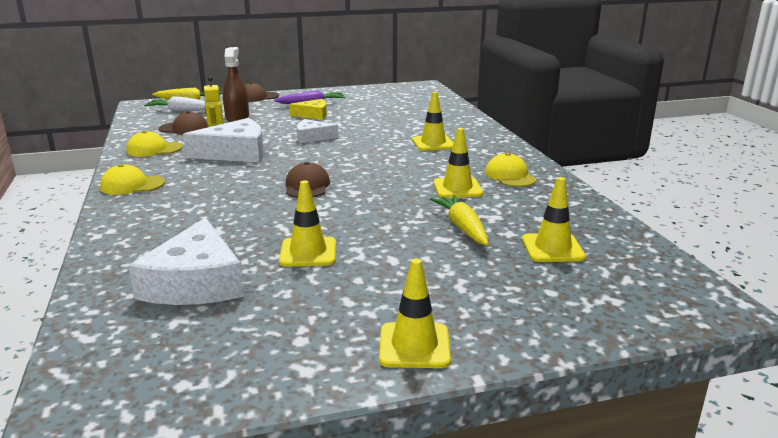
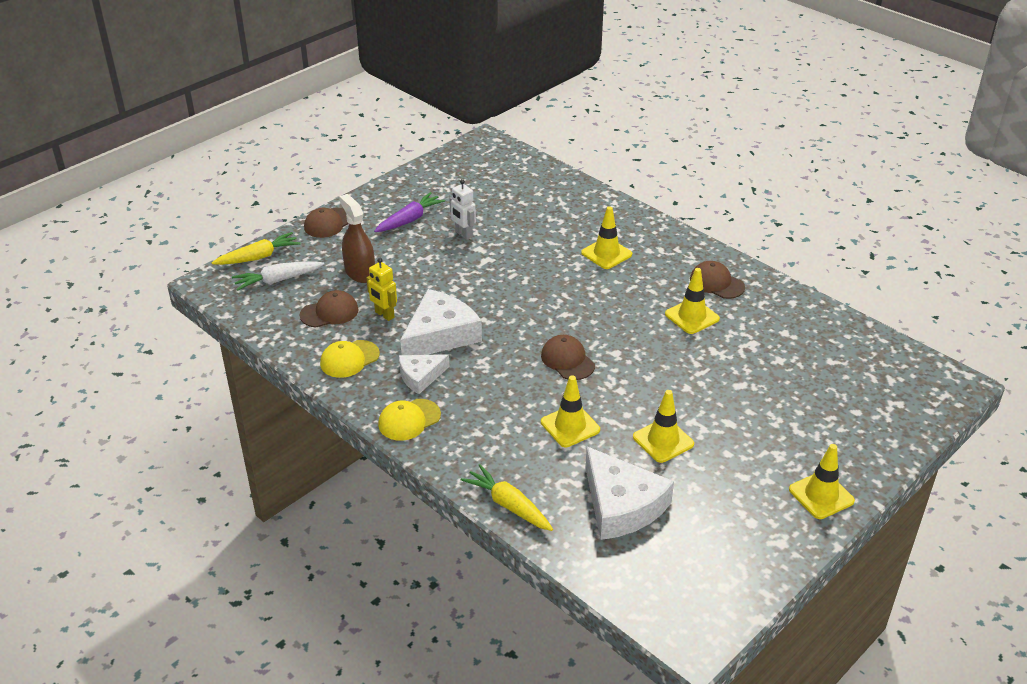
camera: 30 degrees left, 15 degrees up
(312, 137) = (483, 282): white cheese -> white cheese (420, 376)
(313, 115) = (436, 240): yellow cheese -> none
(337, 116) = (463, 234): none -> white robot
(462, 227) = (742, 366): yellow carrot -> yellow carrot (508, 505)
(510, 176) = (716, 283): yellow cap -> brown cap
(552, 248) = (822, 365): yellow traffic cone -> yellow traffic cone (570, 426)

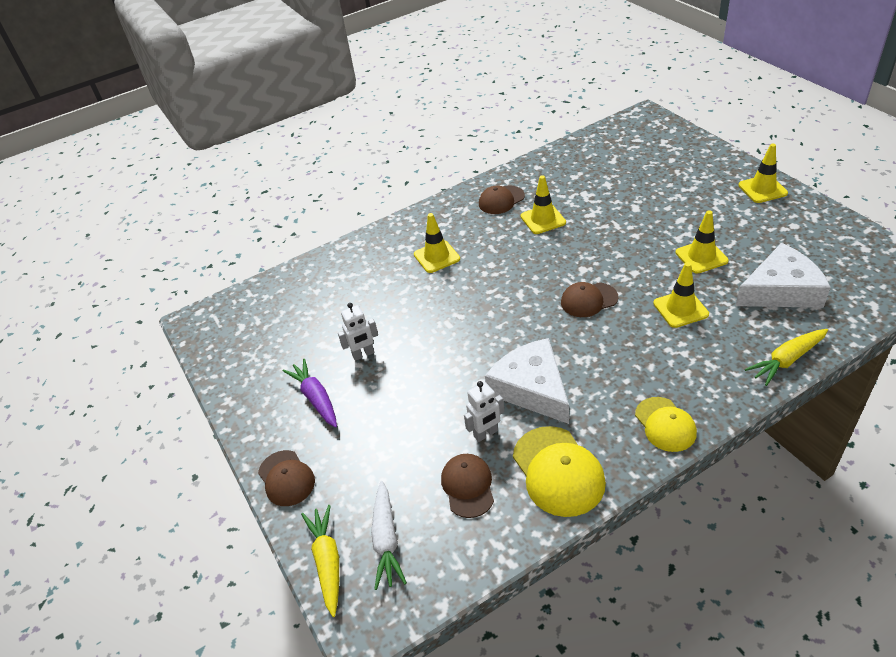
camera: 70 degrees left, 5 degrees up
(349, 359) = (558, 471): yellow cap -> yellow cap, size x1.52
(360, 272) = (399, 452): brown spray bottle -> none
(384, 315) = (486, 434): yellow robot -> white robot
(420, 376) = (597, 410): white cheese -> none

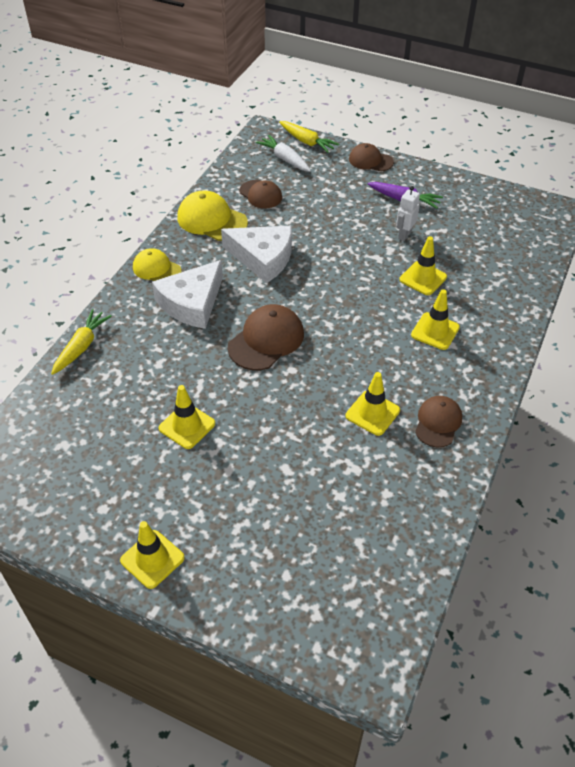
camera: 140 degrees right, 5 degrees up
(486, 434) = (272, 222): white robot -> none
(589, 300) = (266, 340): brown cap -> brown cap, size x1.52
(680, 309) = (183, 361): yellow traffic cone -> yellow traffic cone (423, 278)
(781, 290) = (99, 414): white cheese -> white cheese (192, 303)

